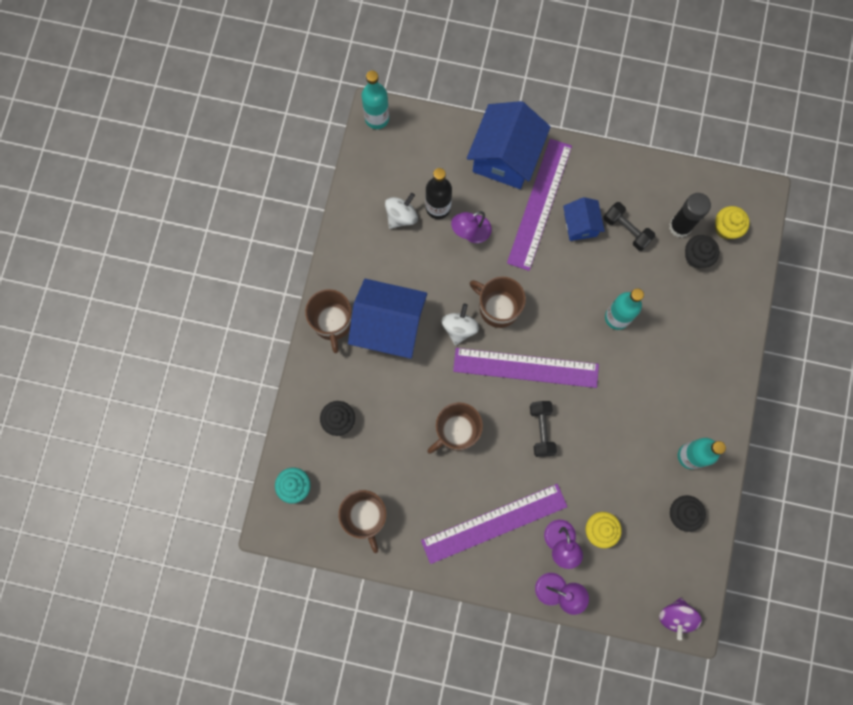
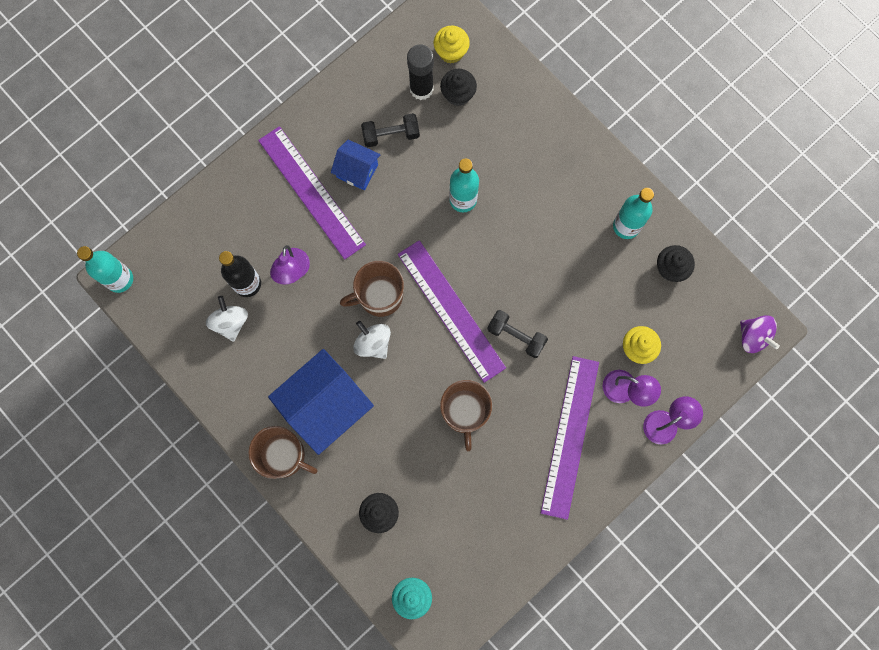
camera: 55 degrees left, 0 degrees up
(365, 516) = (485, 549): brown mug -> none
(505, 157) = (246, 191): blue house -> none
(525, 368) = (451, 310): purple ruler -> purple ruler turned 75 degrees counterclockwise

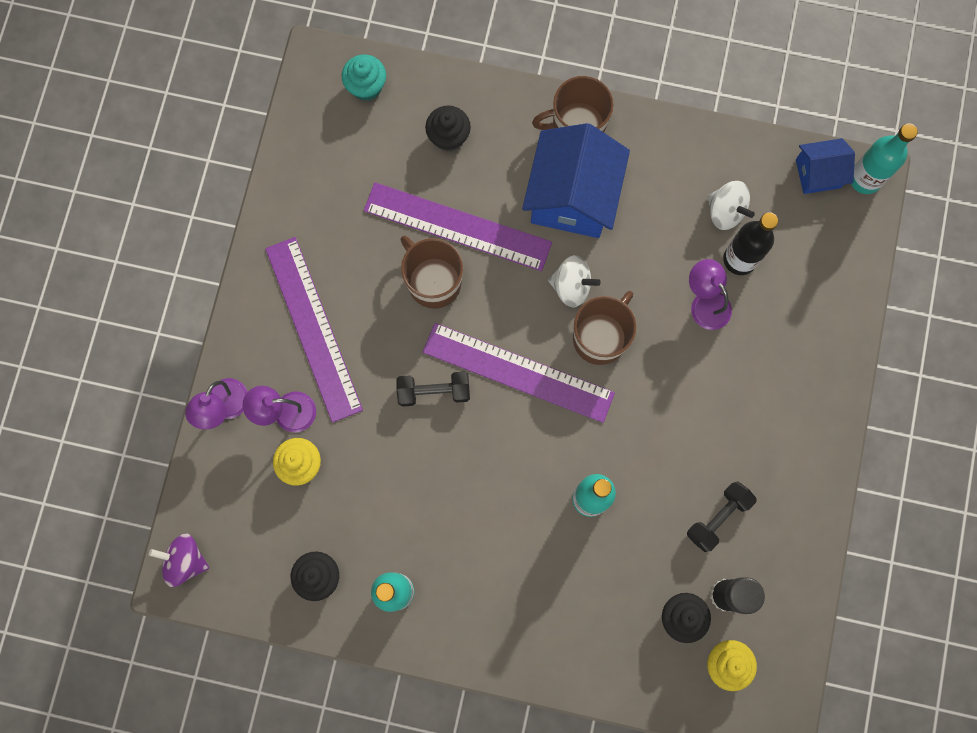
camera: 145 degrees right, 0 degrees up
(311, 192) = (751, 396): purple ruler -> purple ruler (457, 226)
(357, 171) = (722, 452): blue house -> blue house (818, 173)

